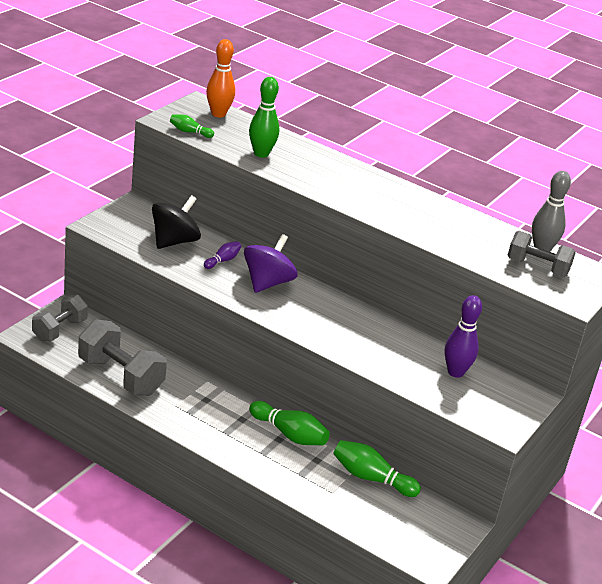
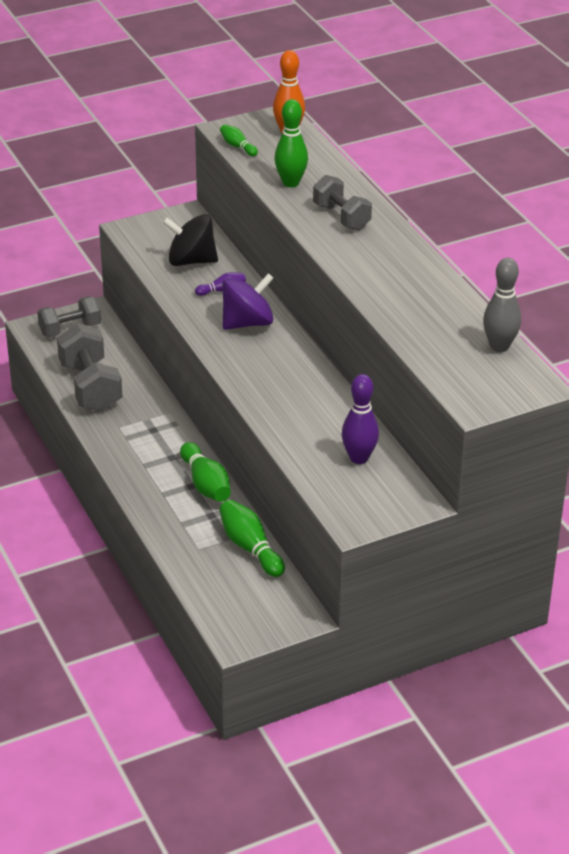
camera: 35 degrees right, 5 degrees up
(174, 241) = (191, 261): black spinning top -> black spinning top turned 150 degrees counterclockwise
(537, 267) = (472, 363): grey dumbbell -> grey dumbbell (341, 217)

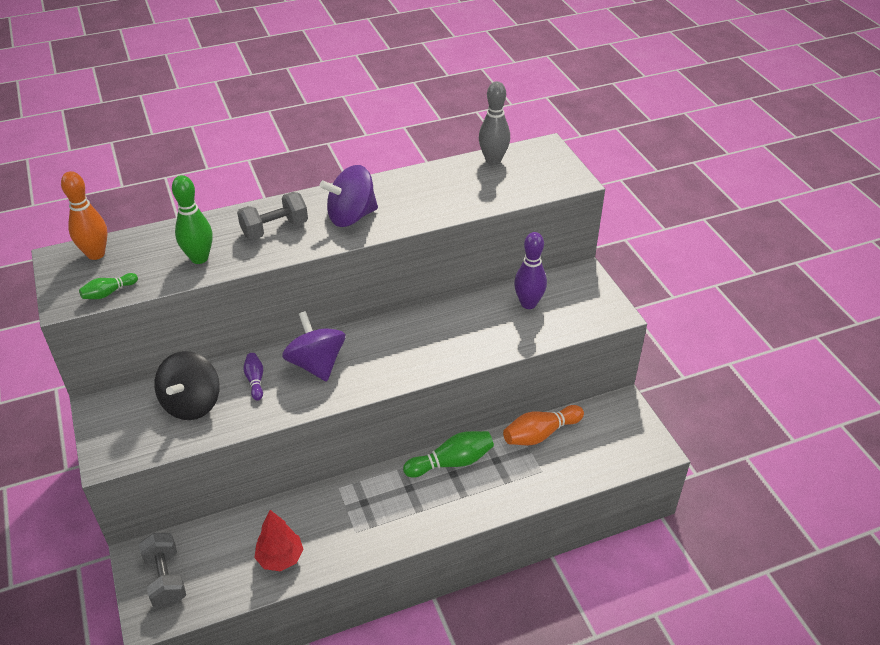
camera: 85 degrees left, 5 degrees up
(90, 387) = (280, 558): grey dumbbell -> red tree
(250, 547) = (540, 434): green bowling pin -> orange bowling pin
(371, 259) = (351, 216): none -> purple spinning top

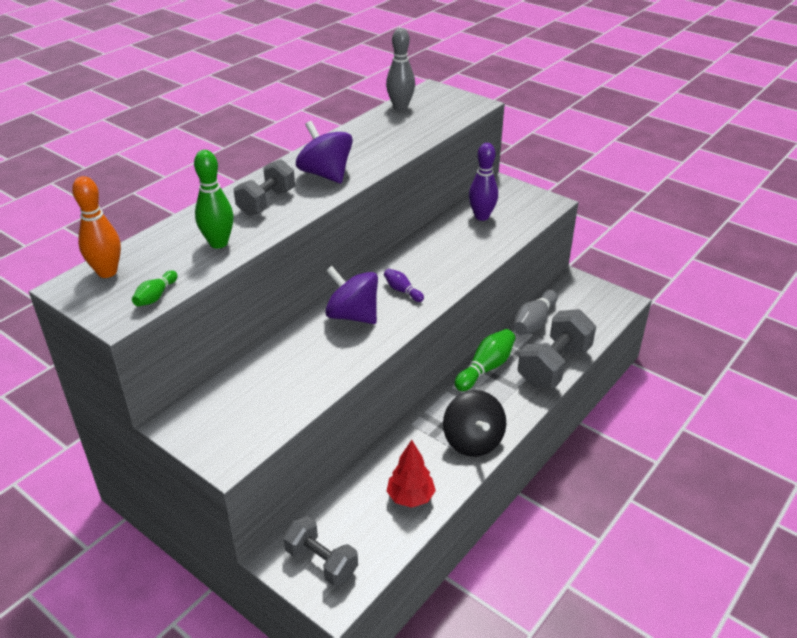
camera: 30 degrees left, 5 degrees down
(192, 403) = (268, 386): black spinning top -> black spinning top (473, 441)
(255, 380) = (310, 347): purple bowling pin -> purple bowling pin (402, 291)
(351, 216) = (325, 174): purple spinning top -> purple spinning top turned 105 degrees clockwise
(519, 490) = (554, 366): none -> grey dumbbell
(540, 434) = (534, 322): orange bowling pin -> grey bowling pin

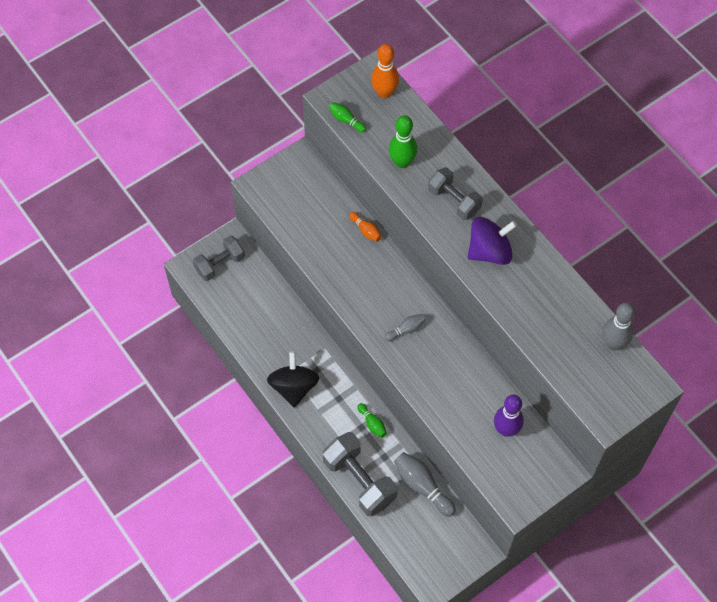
camera: 105 degrees right, 25 degrees up
(279, 342) = (366, 230): none -> orange bowling pin
(352, 315) = (383, 286): purple spinning top -> none
(402, 291) = (406, 330): purple bowling pin -> grey bowling pin
(410, 497) = (254, 329): red tree -> none
(473, 441) = (294, 387): black spinning top -> black spinning top turned 90 degrees clockwise
(486, 368) = (372, 423): green bowling pin -> green bowling pin, size x0.56

